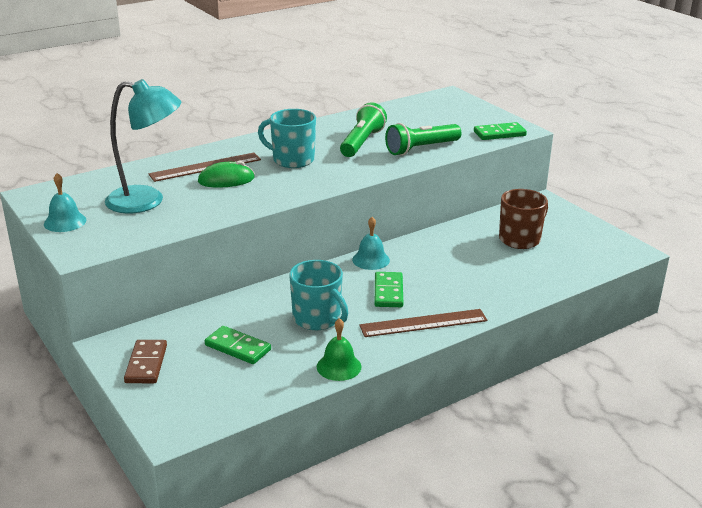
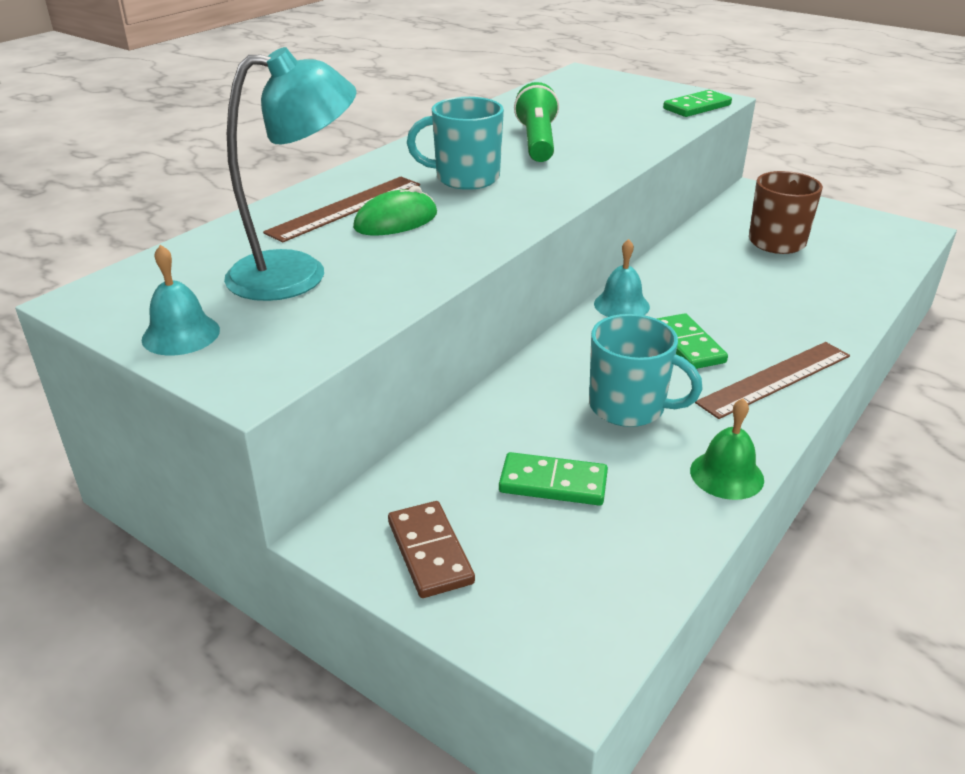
camera: 20 degrees left, 5 degrees up
(421, 149) = (623, 138): green flashlight -> none

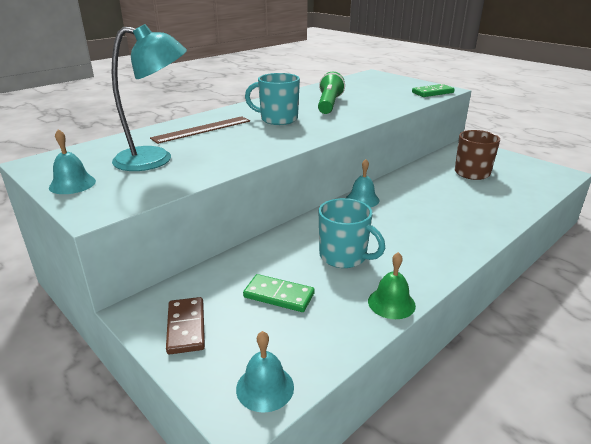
camera: 10 degrees right, 5 degrees down
(396, 221) = (226, 137): green mouse -> none
(590, 628) = (265, 387): none -> turquoise bell
(687, 345) = (394, 225): green domino -> none
(775, 379) = (444, 249): brown ruler -> none

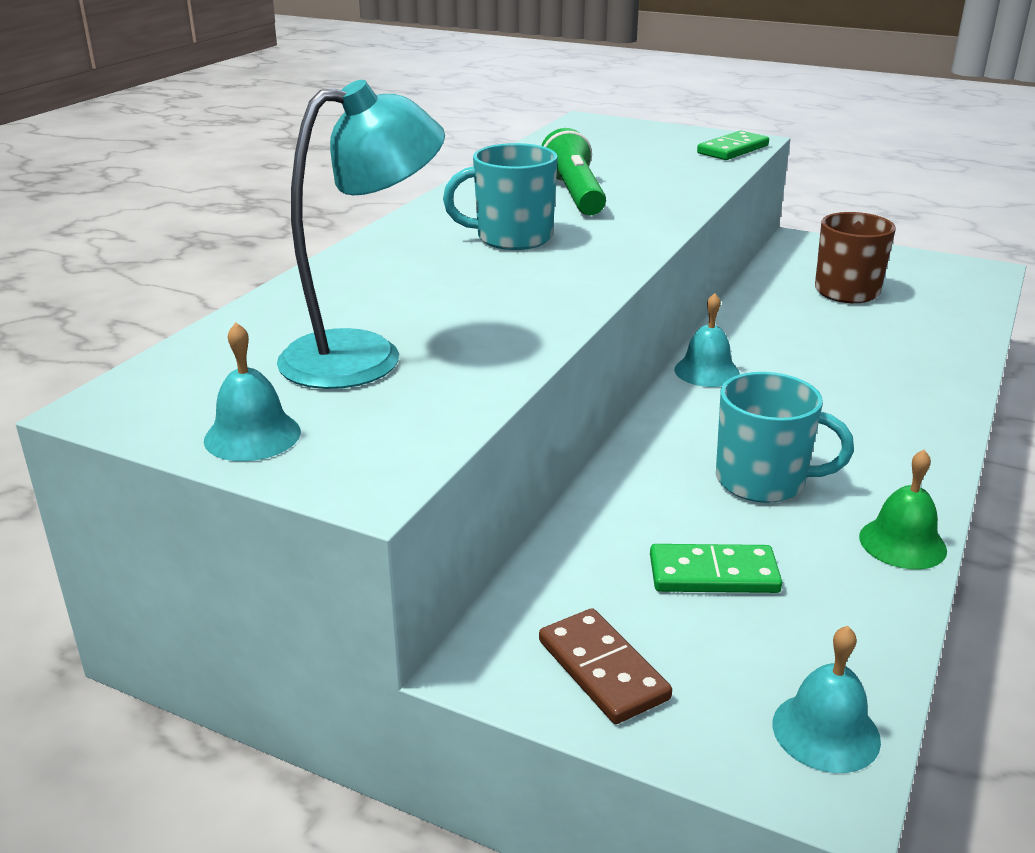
camera: 20 degrees left, 0 degrees up
(202, 129) = (386, 279): brown ruler -> none

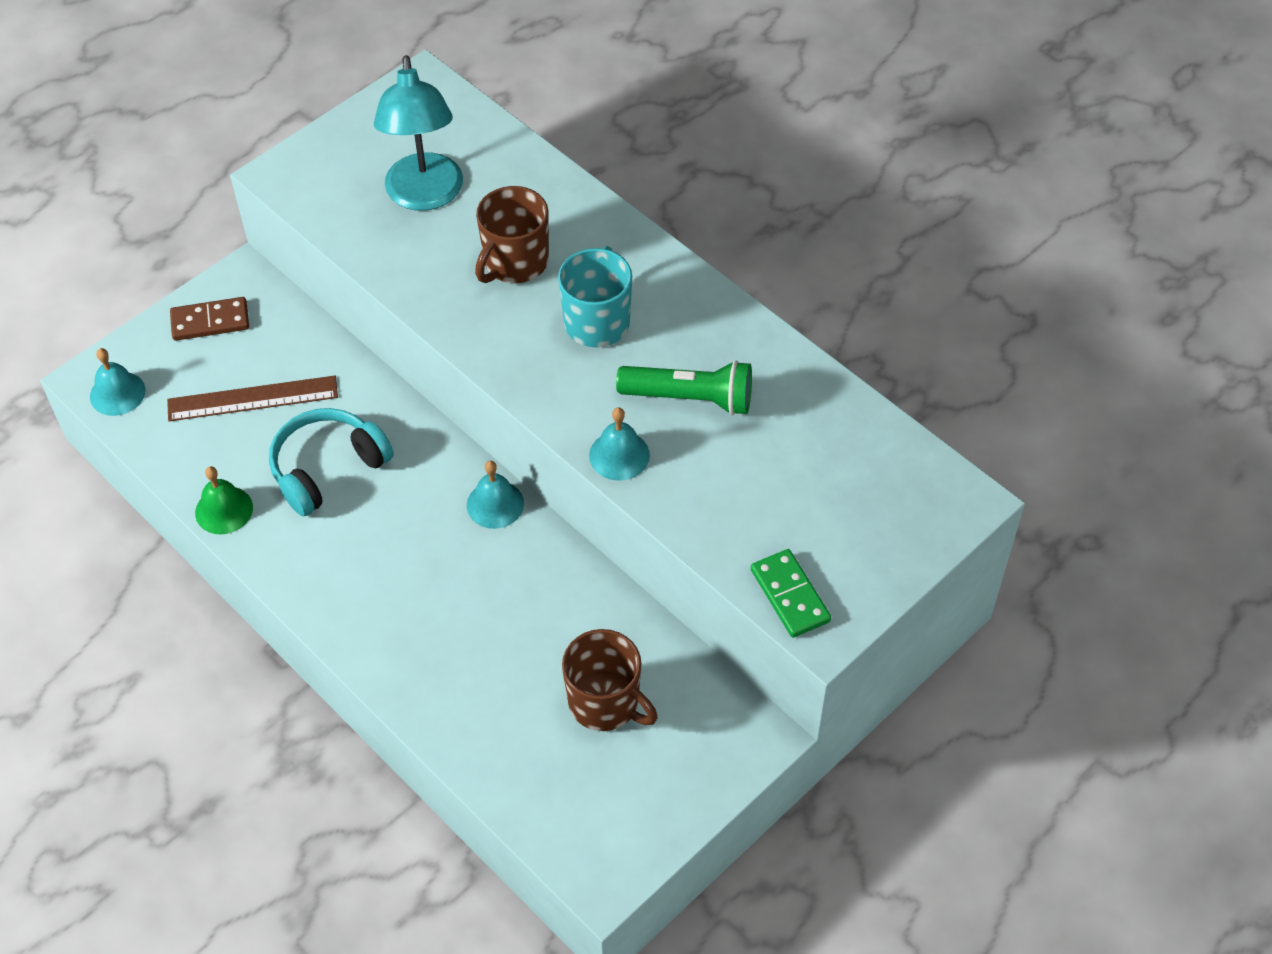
camera: 110 degrees right, 25 degrees up
(252, 435) = (353, 136): turquoise bell -> turquoise bell (619, 455)
(454, 285) = (515, 263): none -> brown mug
(713, 574) = (252, 399): green domino -> brown ruler
(763, 481) = (327, 468): turquoise mug -> turquoise headphones

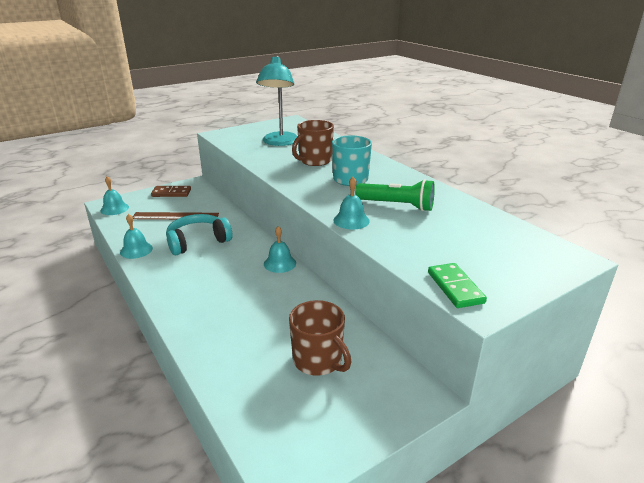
camera: 10 degrees right, 25 degrees down
(224, 510) = (136, 250): green bell -> turquoise bell

